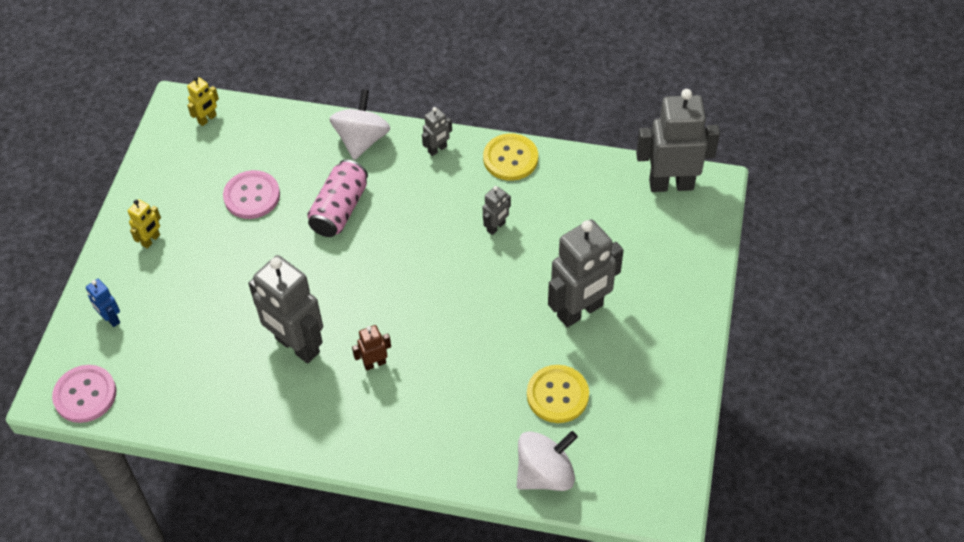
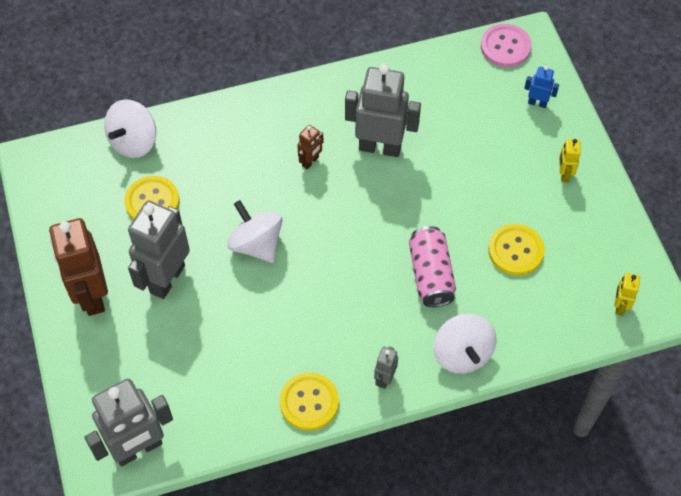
camera: 150 degrees right, 5 degrees up
(252, 196) = (516, 251): pink button -> yellow button
(478, 305) = (256, 244): none -> white spinning top
(496, 227) = (282, 323): grey robot -> none
(660, 327) = (91, 295): none -> brown robot

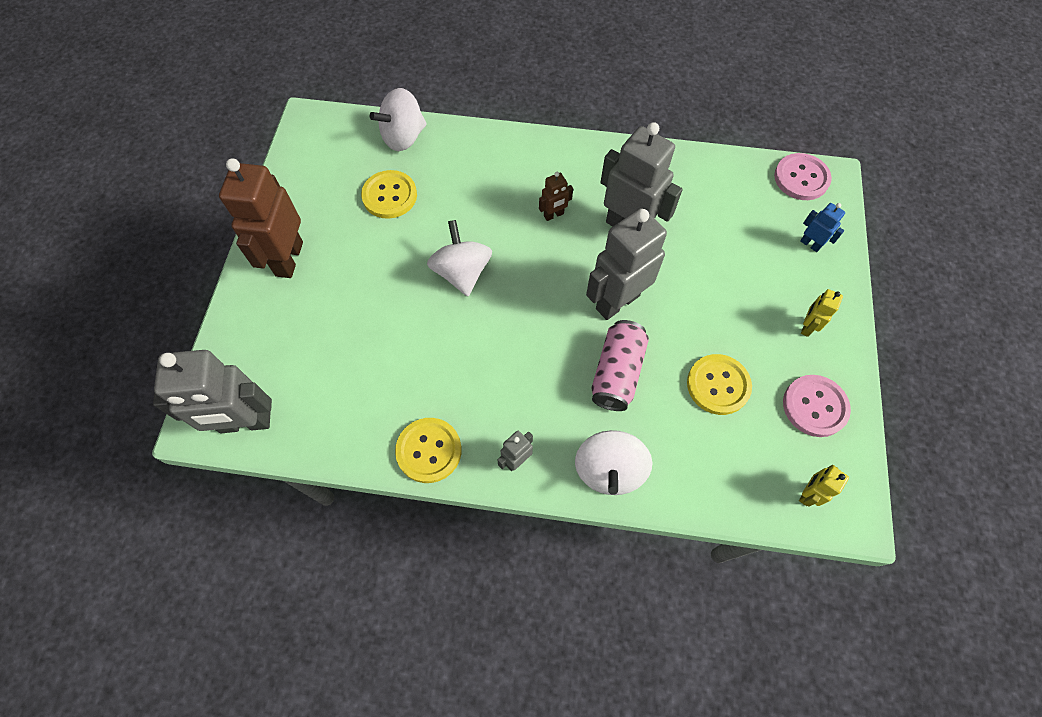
camera: 25 degrees right, 5 degrees up
(166, 279) = (363, 271): grey robot -> grey robot (617, 301)
(597, 236) = (814, 406): none -> pink button

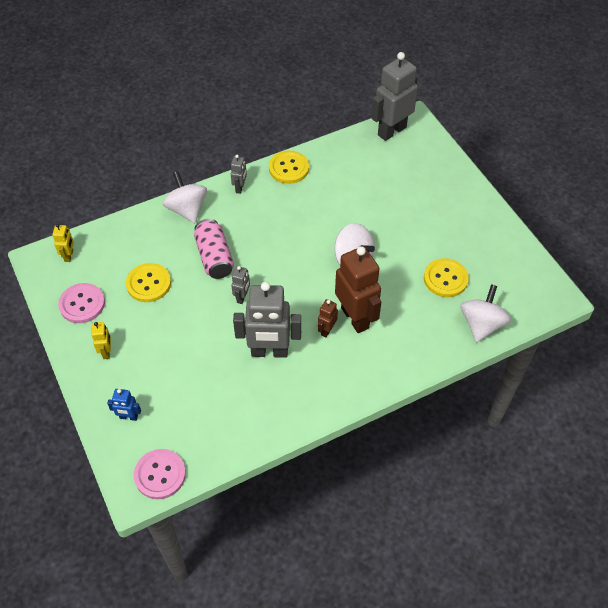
camera: 145 degrees right, 10 degrees down
(288, 259) = (461, 209): brown robot -> brown robot (355, 318)
(617, 301) = (242, 297): grey robot -> grey robot, size x0.46

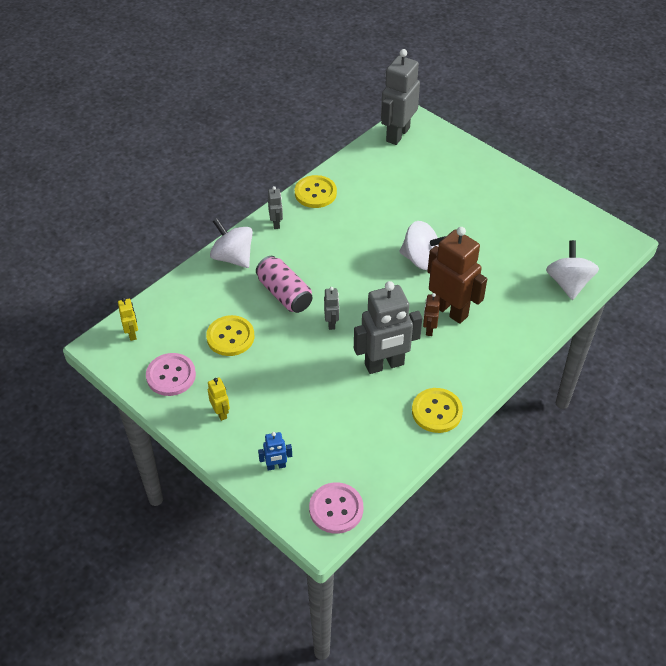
camera: 20 degrees left, 5 degrees down
(445, 279) = (515, 253): yellow button -> yellow button (437, 411)

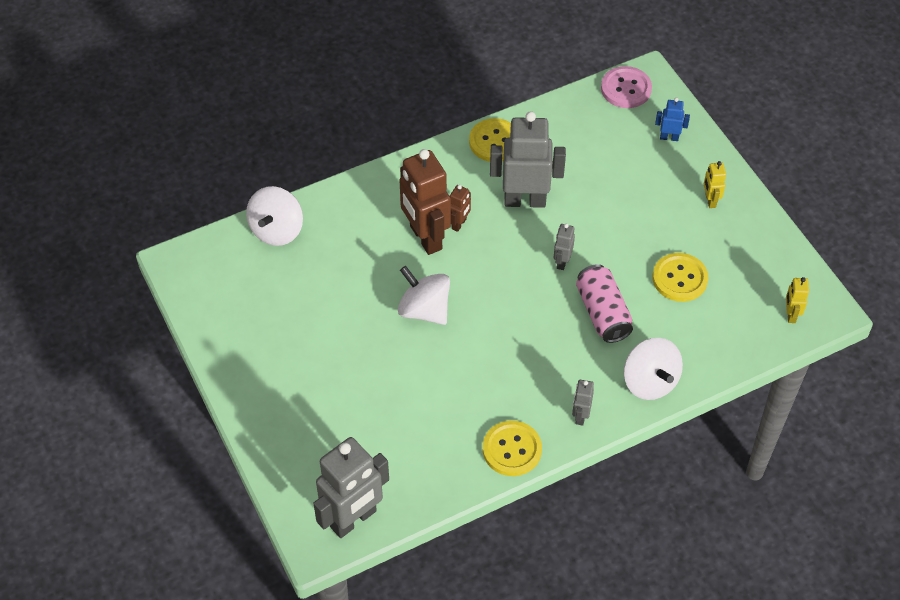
camera: 160 degrees left, 5 degrees up
(171, 375) = (754, 254): pink button -> none

